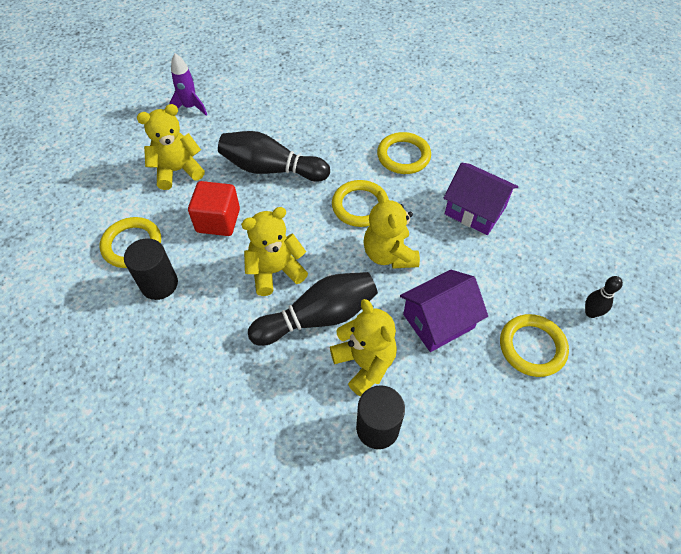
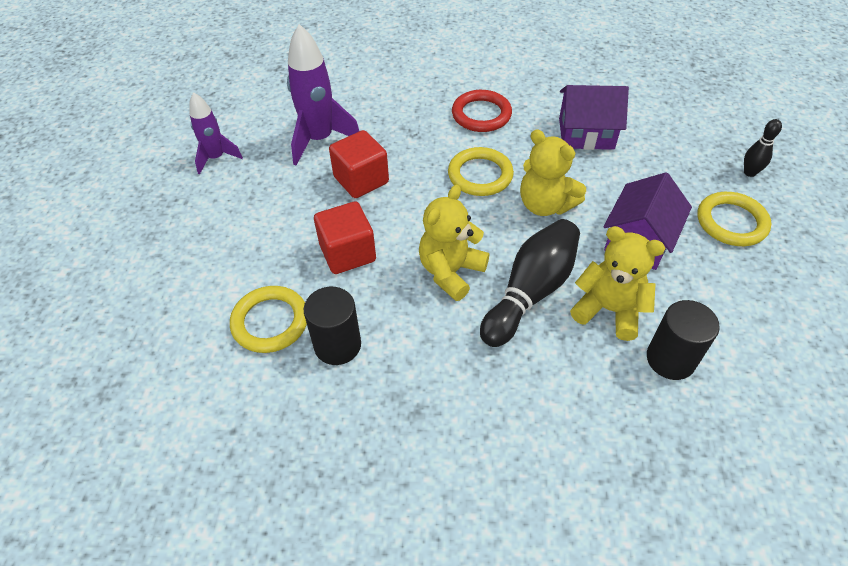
camera: 30 degrees left, 5 degrees down
(177, 171) = (258, 225): yellow teddy bear -> none
(268, 124) = (320, 140): none -> purple rocket
(271, 169) = (361, 180): black bowling pin -> red cube
(403, 156) = (481, 114): yellow ring -> red ring

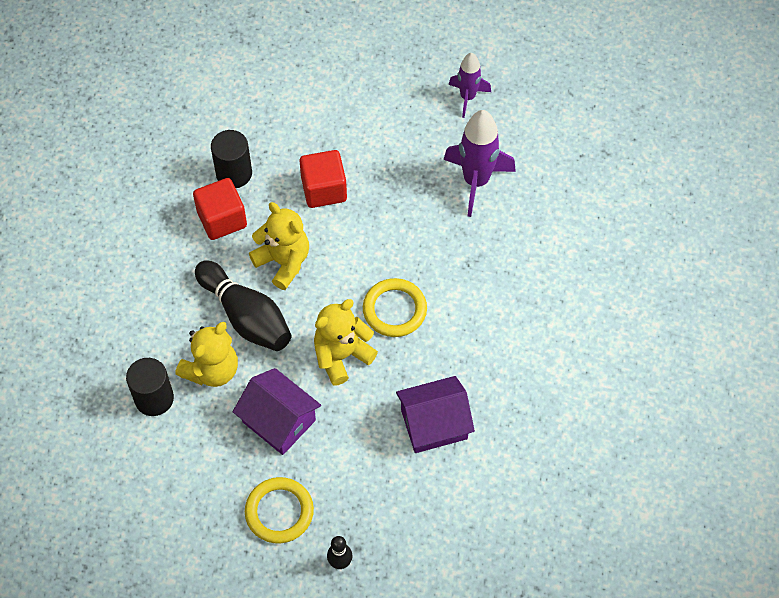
camera: 100 degrees right, 10 degrees up
(270, 322) = (268, 131): yellow ring -> none
(361, 180) = (411, 209): red cube -> red cube (222, 219)
(481, 114) = (486, 331): red ring -> none
(586, 134) = (434, 424): purple house -> purple house turned 60 degrees clockwise

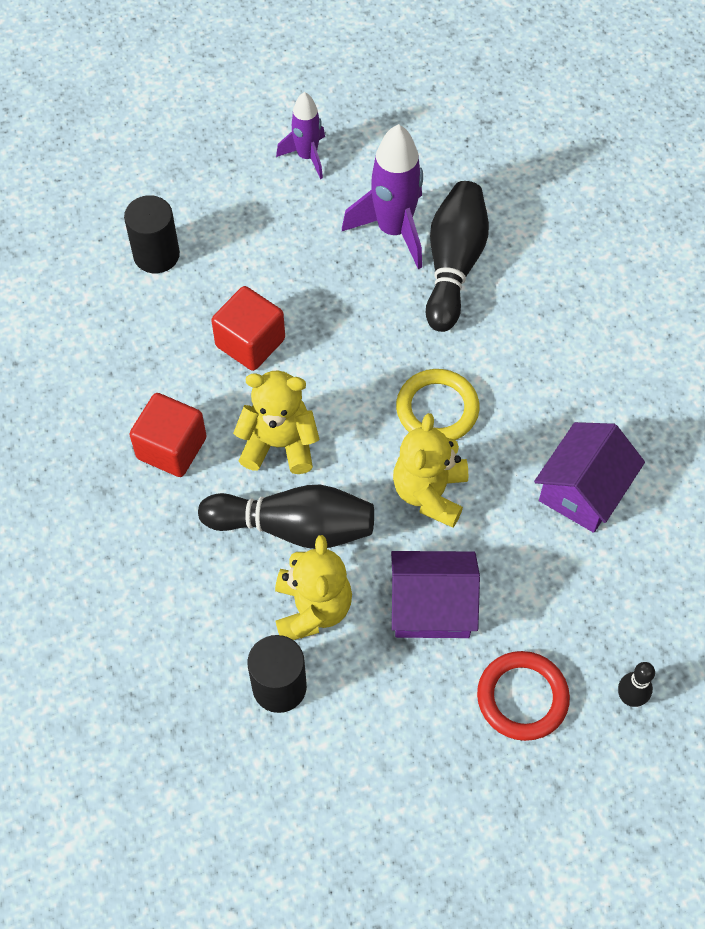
camera: 40 degrees left, 0 degrees up
(234, 173) = (139, 392): black cylinder -> black cylinder (156, 255)
(279, 512) = (522, 697): yellow ring -> red ring
(491, 230) = (453, 265): none -> black bowling pin

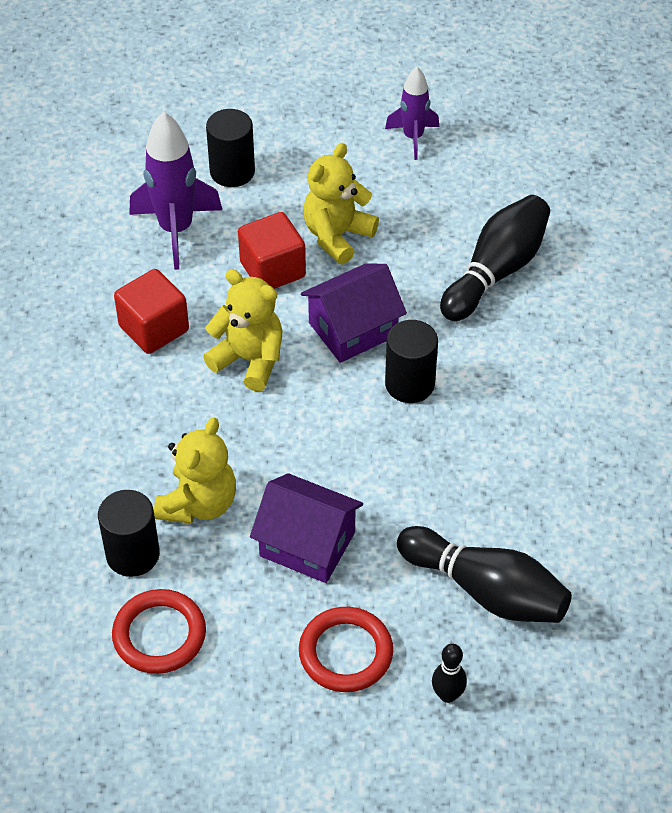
camera: 25 degrees right, 10 degrees down
(294, 527) = (222, 432): black bowling pin -> black bowling pin (486, 591)
(348, 756) = (159, 635): none -> red ring
(393, 230) = (457, 223): purple rocket -> purple rocket (176, 230)
(430, 493) = (361, 450): yellow teddy bear -> yellow teddy bear (337, 236)
(437, 409) = (409, 384): yellow ring -> black cylinder
(583, 490) = (507, 502): purple house -> purple house (353, 329)

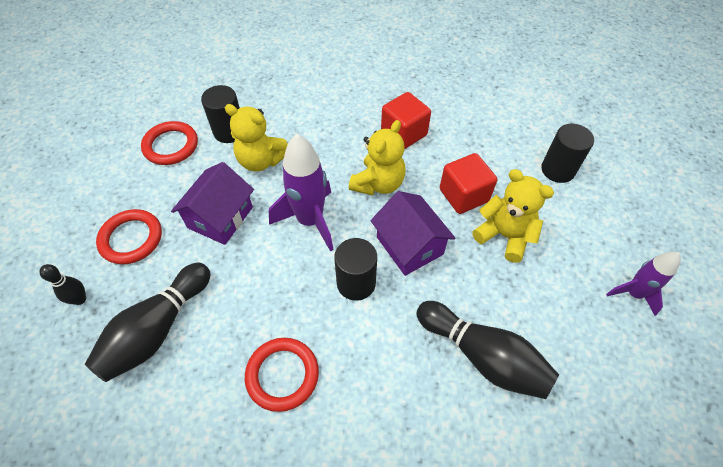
camera: 90 degrees right, 5 degrees up
(176, 230) = (493, 141): purple rocket -> purple rocket (310, 221)
(533, 452) = (282, 375): none -> red ring

